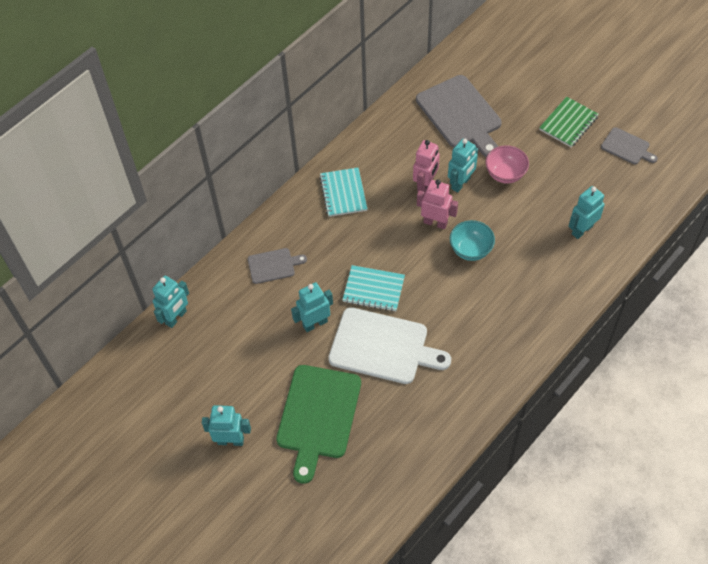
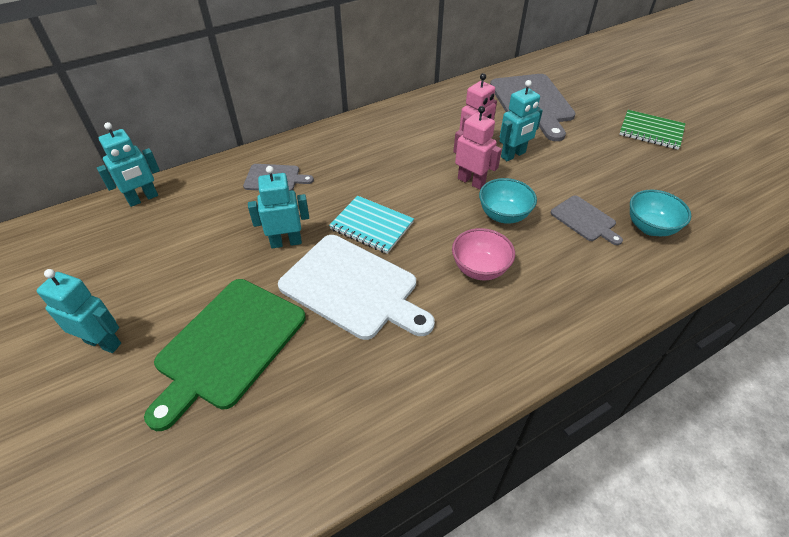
camera: 15 degrees right, 10 degrees down
(343, 193) = (382, 136): turquoise notebook -> none
(505, 174) = (567, 157): pink bowl -> pink bowl (480, 269)
(568, 123) = (651, 131): green notebook -> green notebook turned 60 degrees clockwise
(582, 230) = (650, 227): turquoise robot -> turquoise bowl
(627, 147) = (719, 164): grey cutting board -> grey cutting board (585, 220)

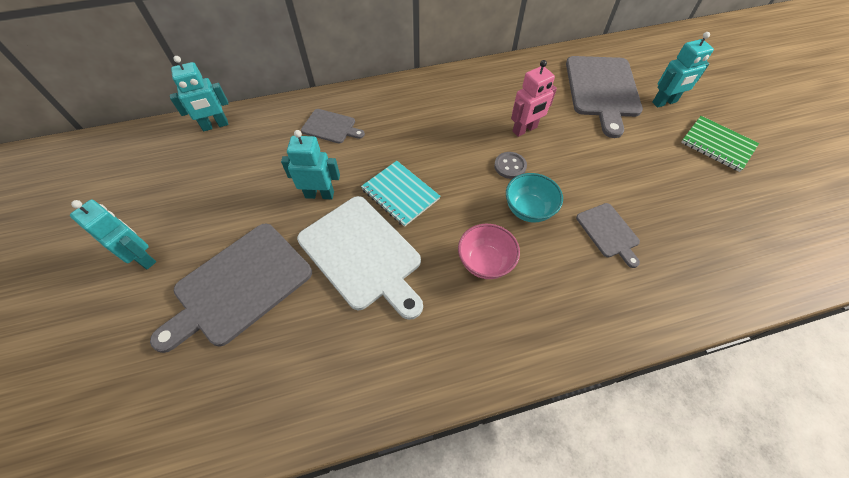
camera: 15 degrees right, 10 degrees up
(228, 345) = (239, 285): green cutting board -> grey cutting board
(471, 181) = (510, 166): pink robot -> grey button
(513, 155) = (562, 145): turquoise robot -> turquoise robot (664, 102)
(650, 227) = (674, 256): turquoise bowl -> none

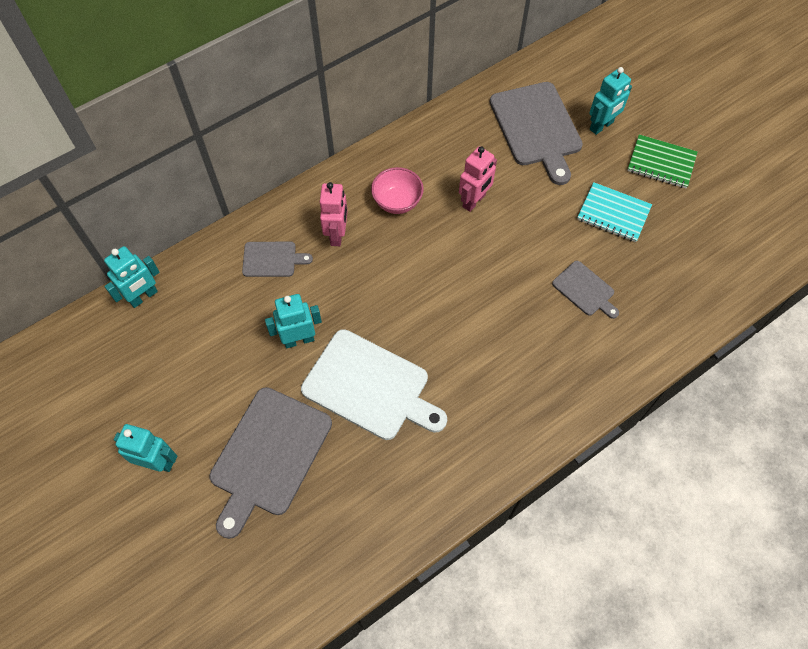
camera: 20 degrees left, 5 degrees up
(393, 123) = (337, 234): none -> pink robot
(400, 194) = (379, 313): turquoise notebook -> turquoise notebook (613, 213)
(485, 262) = (485, 356): pink bowl -> pink bowl (397, 202)
(510, 166) = (473, 248): grey button -> none
(528, 210) = (506, 290): turquoise bowl -> none

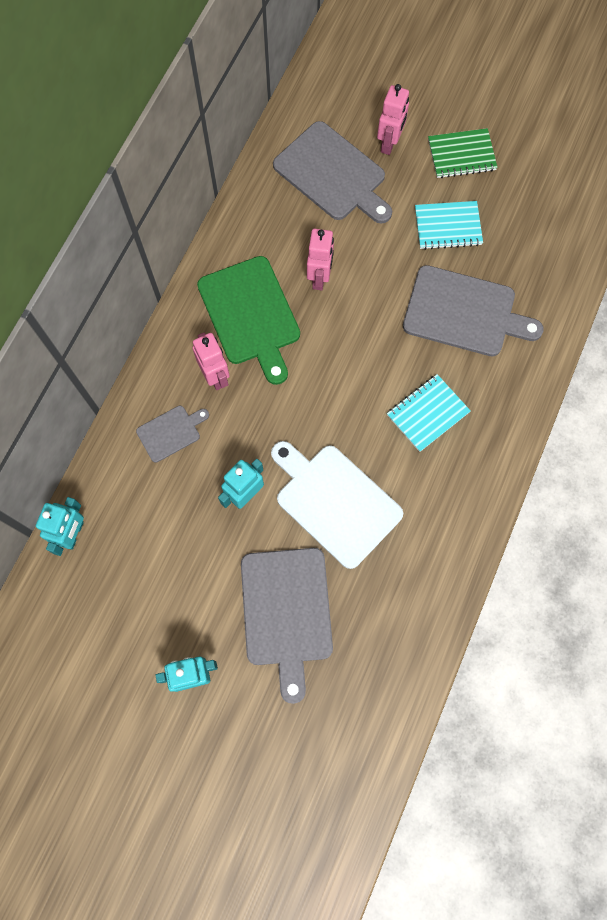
camera: 30 degrees left, 10 degrees up
(370, 387) = (335, 502): white cutting board -> white cutting board turned 135 degrees counterclockwise
(397, 202) = (250, 315): pink bowl -> green cutting board
(499, 357) = (427, 413): none -> turquoise notebook
(585, 290) = (464, 312): grey cutting board -> grey cutting board, size x1.94
(601, 126) = (389, 143): turquoise robot -> pink robot

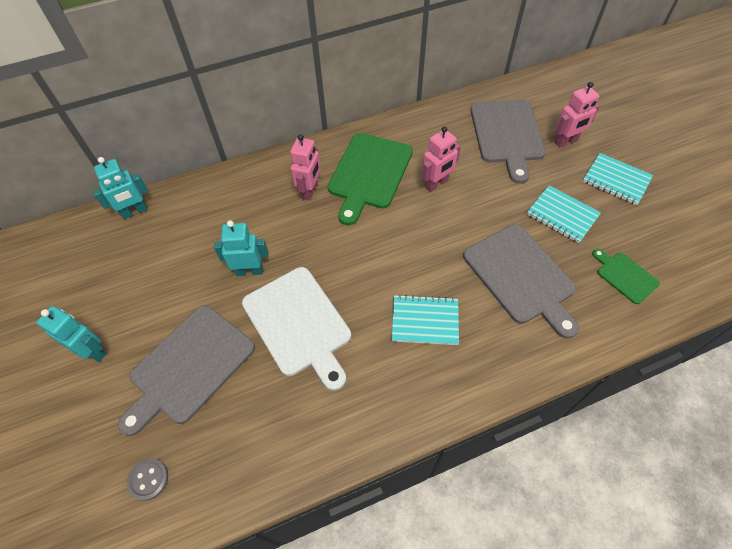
camera: 45 degrees right, 15 degrees down
(171, 432) = (249, 201): grey cutting board -> none
(335, 502) = (299, 324): white cutting board -> white cutting board turned 150 degrees clockwise
(351, 712) = (148, 479): none -> grey button
(461, 155) = (616, 180): green notebook -> turquoise notebook
(537, 247) = (625, 276): none -> green cutting board

